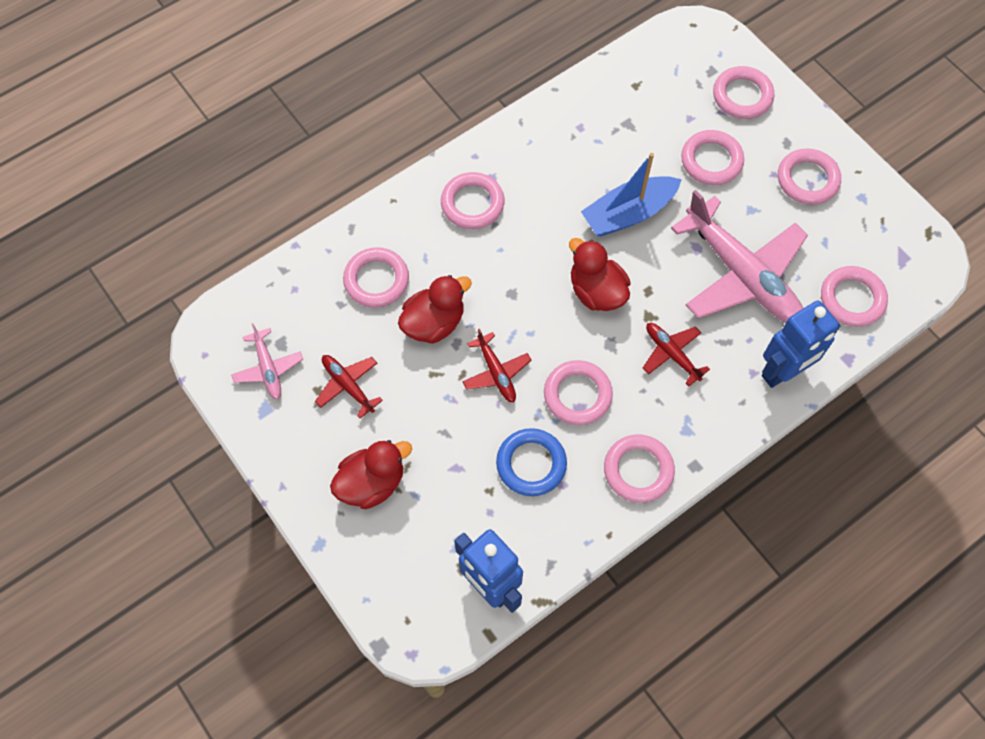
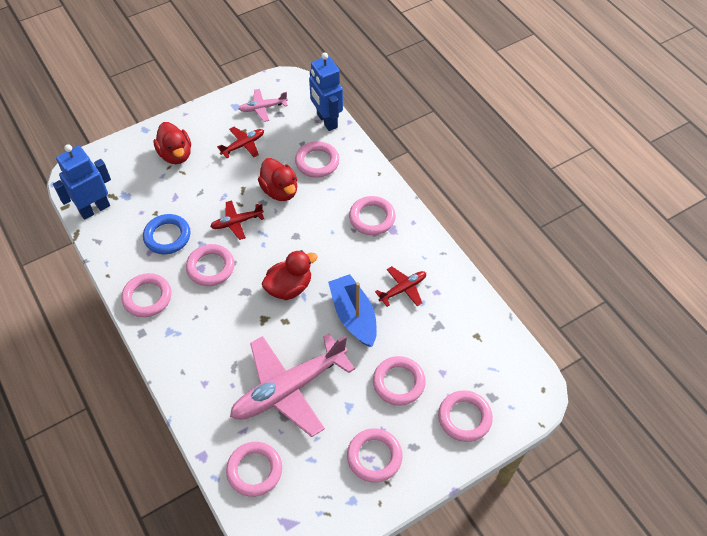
camera: 95 degrees right, 10 degrees down
(672, 354) = (230, 330): red plane -> red plane (402, 289)
(783, 372) = (200, 404): blue robot -> blue robot (326, 121)

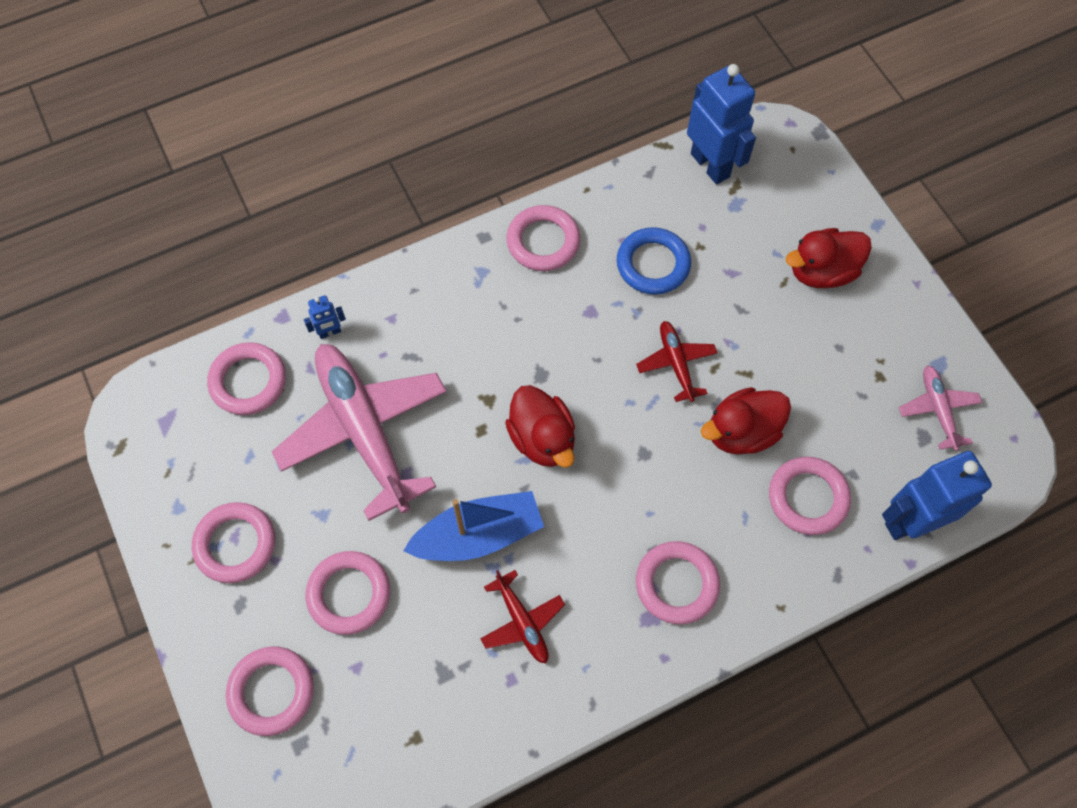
camera: 95 degrees right, 10 degrees up
(210, 267) = (590, 325): pink ring -> none
(215, 421) = (330, 332): none -> blue robot
(243, 145) = (845, 375): red plane -> none

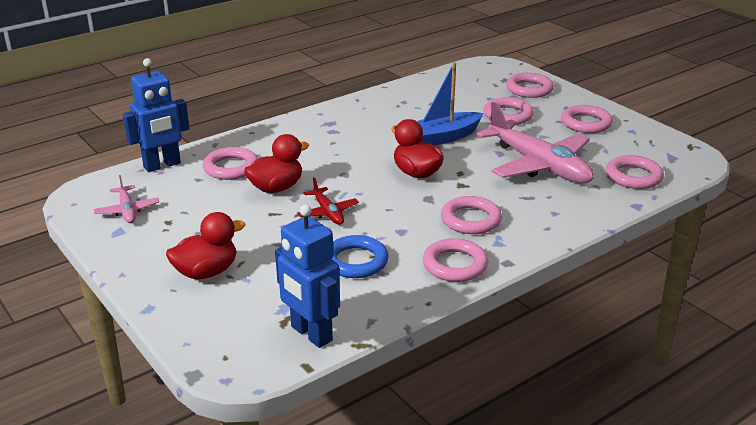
camera: 170 degrees right, 35 degrees down
(330, 332) = (595, 202): blue robot -> none
(522, 621) = (404, 116): red plane -> none
(676, 584) = (315, 133): pink ring -> pink ring (470, 220)

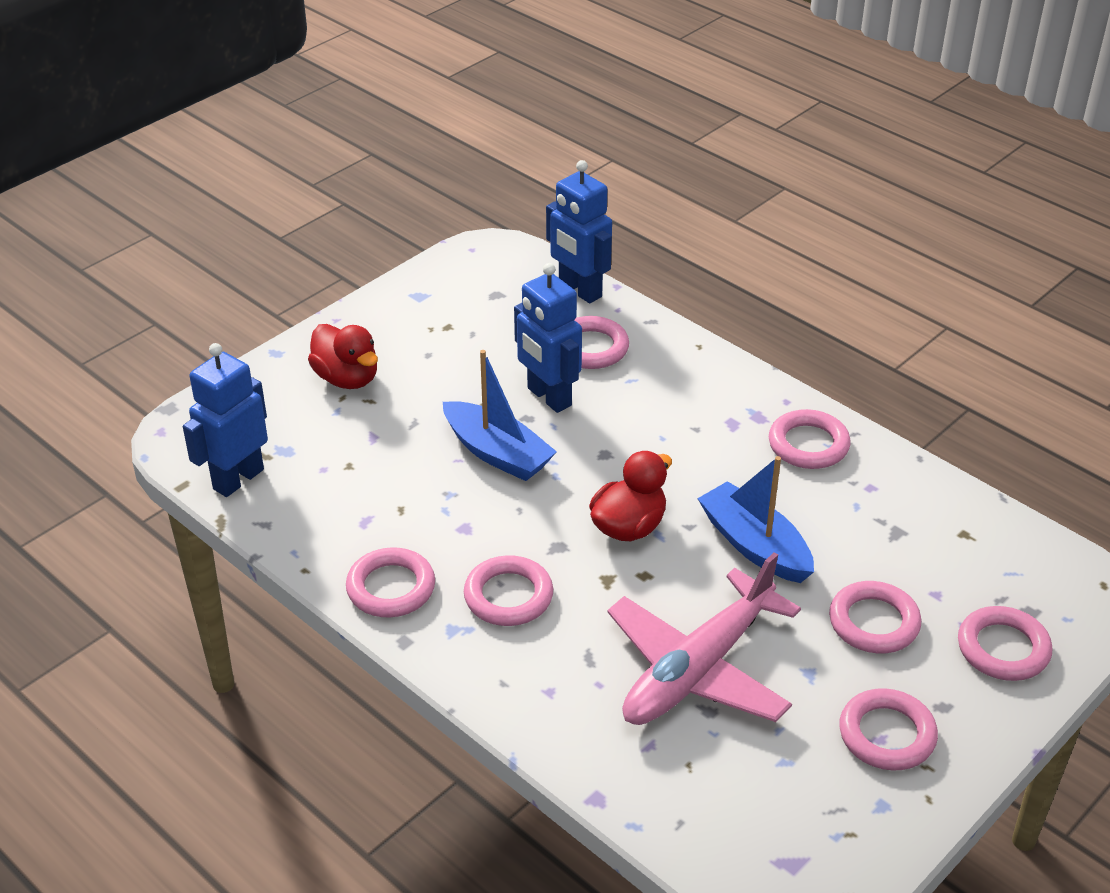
camera: 80 degrees right, 10 degrees up
(127, 210) = (465, 290): pink plane -> none
(276, 188) = (548, 397): red duck -> blue robot
(328, 212) = (497, 453): red plane -> blue boat
(356, 261) = (386, 495): blue ring -> none
(633, 176) = (697, 799): pink ring -> pink ring (808, 445)

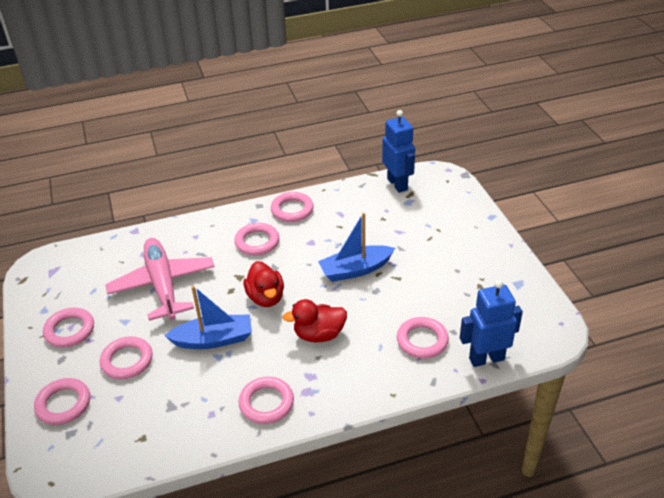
camera: 120 degrees right, 0 degrees up
(347, 378) = (453, 235): red duck -> red duck (319, 334)
(548, 397) = (387, 305): blue robot -> none

